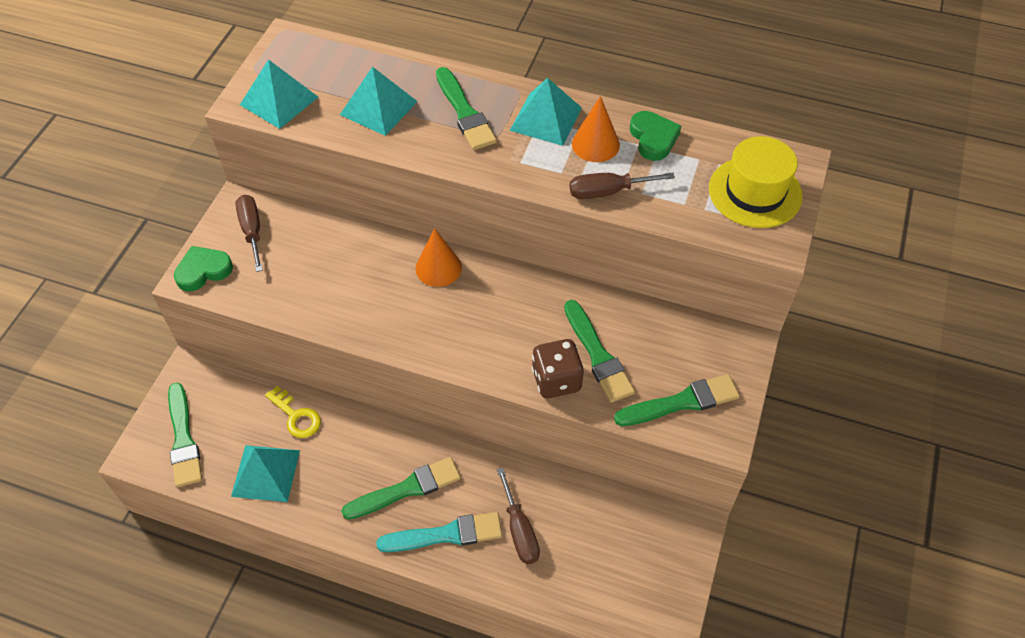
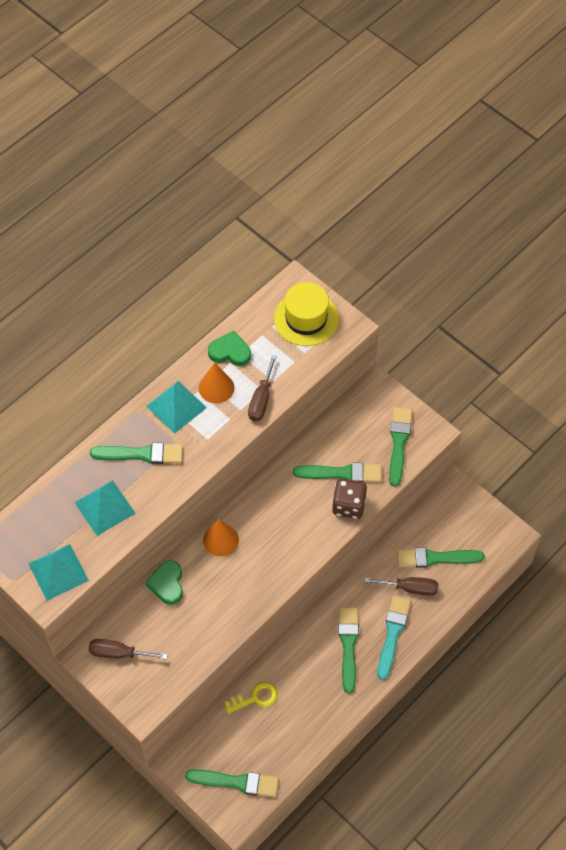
camera: 65 degrees left, 5 degrees up
(203, 271) = (139, 699): green heart -> green heart (167, 584)
(266, 473) = (292, 733): turquoise pyramid -> none
(578, 544) = (435, 558): none -> green brush

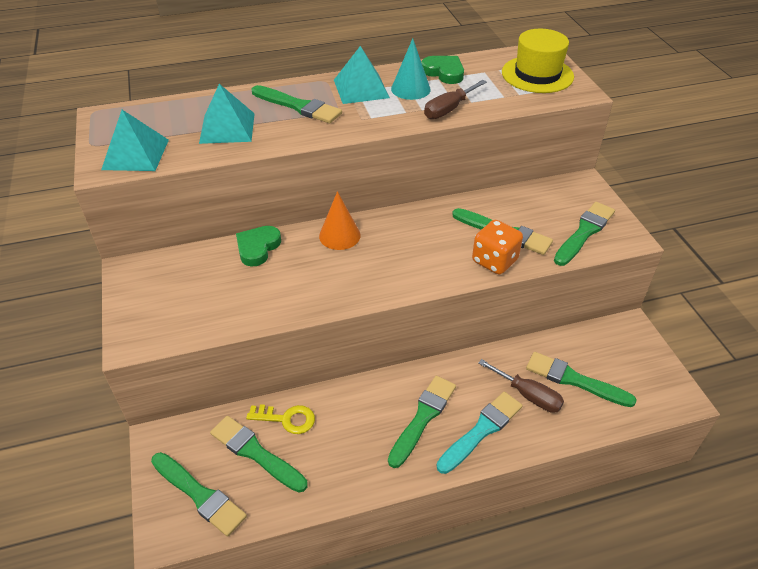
camera: 30 degrees right, 15 degrees down
(118, 653) = (159, 282): brown screwdriver -> none
(216, 387) = (410, 89): orange cone -> turquoise cone
(252, 734) = (256, 453): none -> green brush
(348, 505) = (494, 261): brown dice -> orange dice

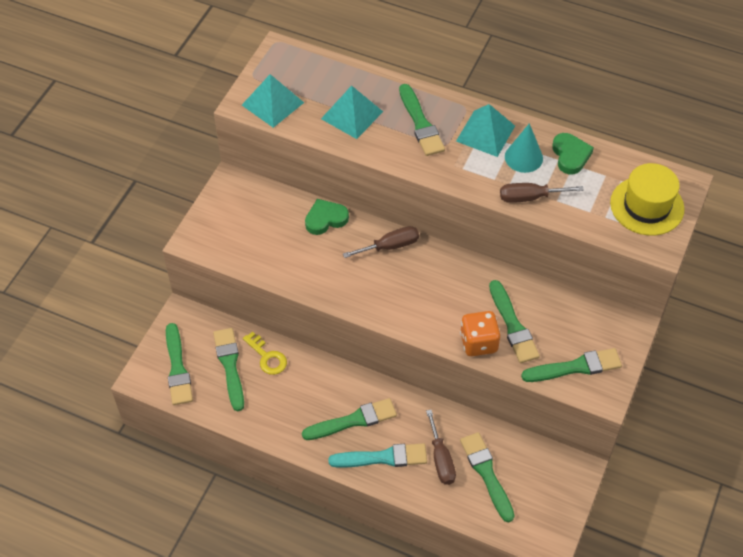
camera: 40 degrees right, 10 degrees up
(339, 235) = (390, 246): orange cone -> brown screwdriver

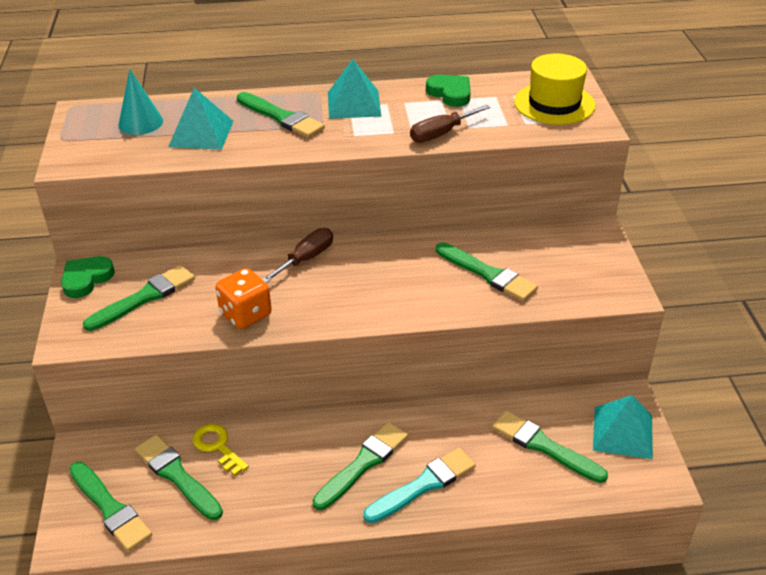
camera: 30 degrees left, 15 degrees down
(267, 357) = (217, 447): yellow key -> yellow key turned 150 degrees counterclockwise
(272, 103) = (102, 152): turquoise pyramid -> turquoise pyramid (622, 432)
(325, 219) = (217, 262): green heart -> green heart (86, 279)
(441, 459) = (487, 456): brown screwdriver -> none
(478, 343) = (466, 302): orange dice -> orange dice (245, 314)
(523, 157) = (407, 108): turquoise cone -> turquoise cone (140, 122)
(575, 367) = (578, 282): green brush -> green brush (144, 297)

